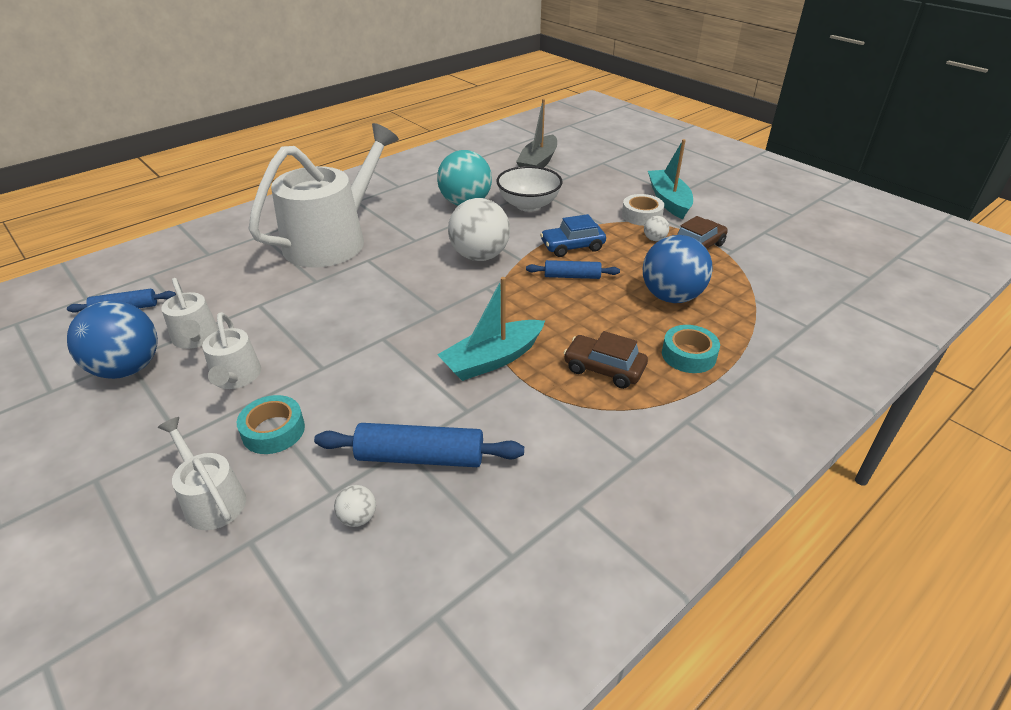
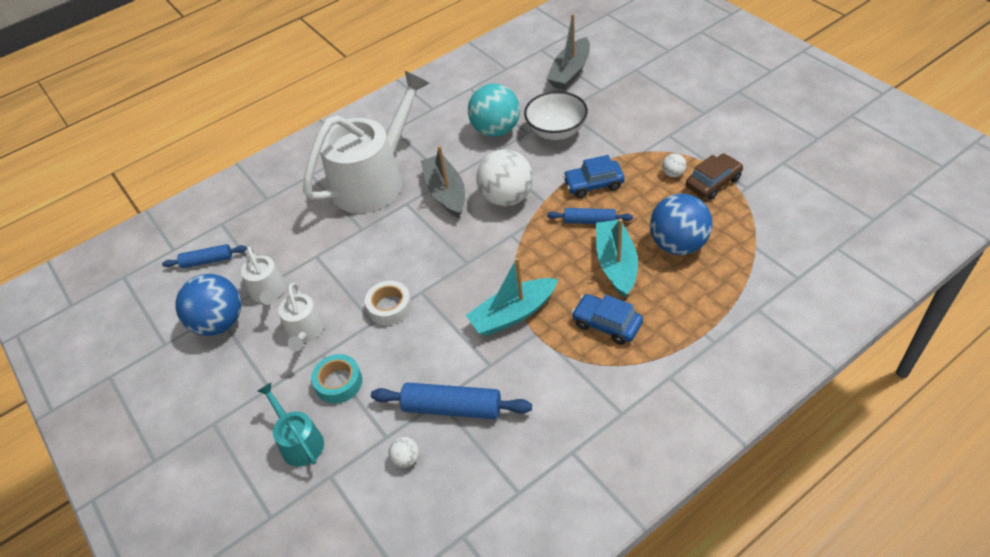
camera: 10 degrees right, 10 degrees up
(212, 499) = (299, 442): white watering can -> turquoise watering can
(412, 251) = (446, 192): none -> grey boat
(604, 369) = (607, 324): brown car -> blue car
(641, 215) = (665, 143): white tape -> white tape (389, 307)
(668, 201) = (695, 122): turquoise boat -> turquoise boat (616, 264)
(688, 355) = (682, 310): turquoise tape -> none

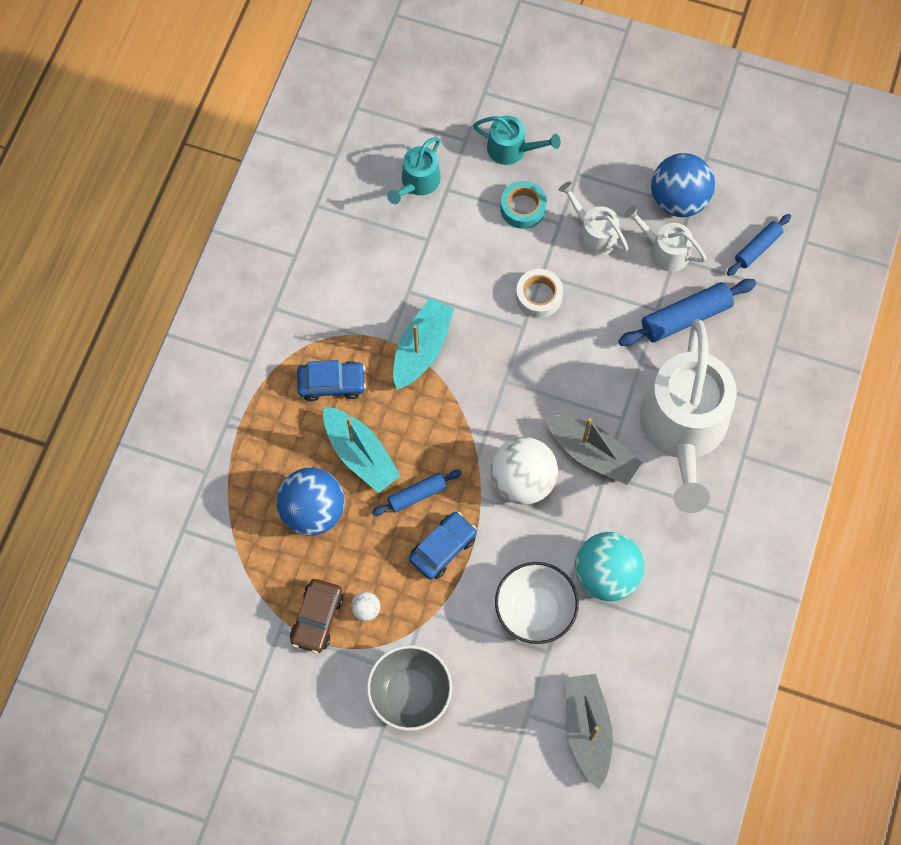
camera: 140 degrees right, 20 degrees up
(406, 459) = (418, 182): white ball -> turquoise watering can
(452, 408) = (412, 239): blue rolling pin -> blue rolling pin (685, 317)
(670, 123) = (410, 693): none -> grey bowl

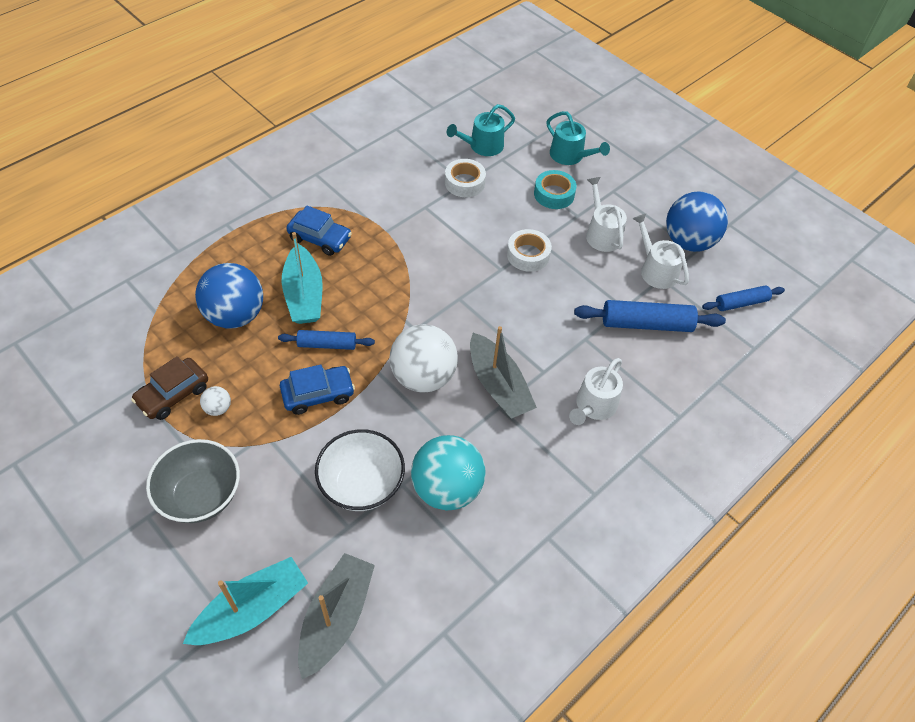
camera: 25 degrees right, 15 degrees down
(422, 349) = (407, 247): turquoise boat -> turquoise boat (252, 609)
(428, 240) = (464, 183): none -> white tape
(683, 429) = (594, 406): white watering can -> white watering can, size x0.46

